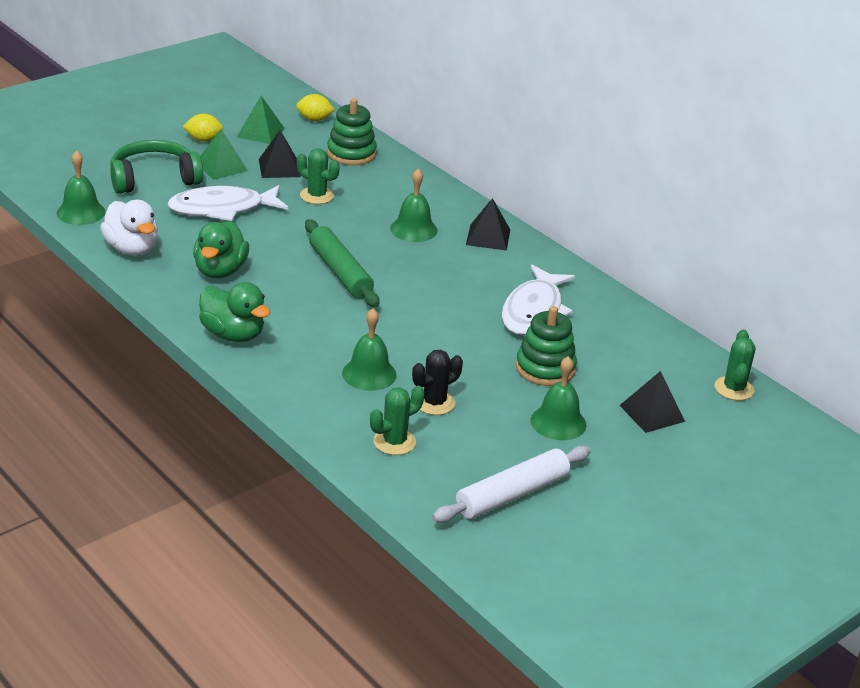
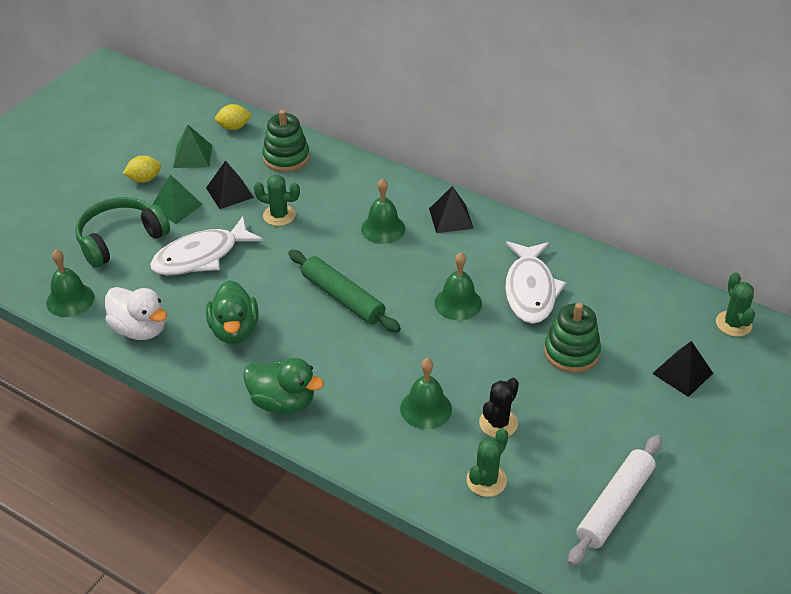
camera: 15 degrees left, 10 degrees up
(558, 422) = (612, 410): green bell -> green bell (458, 303)

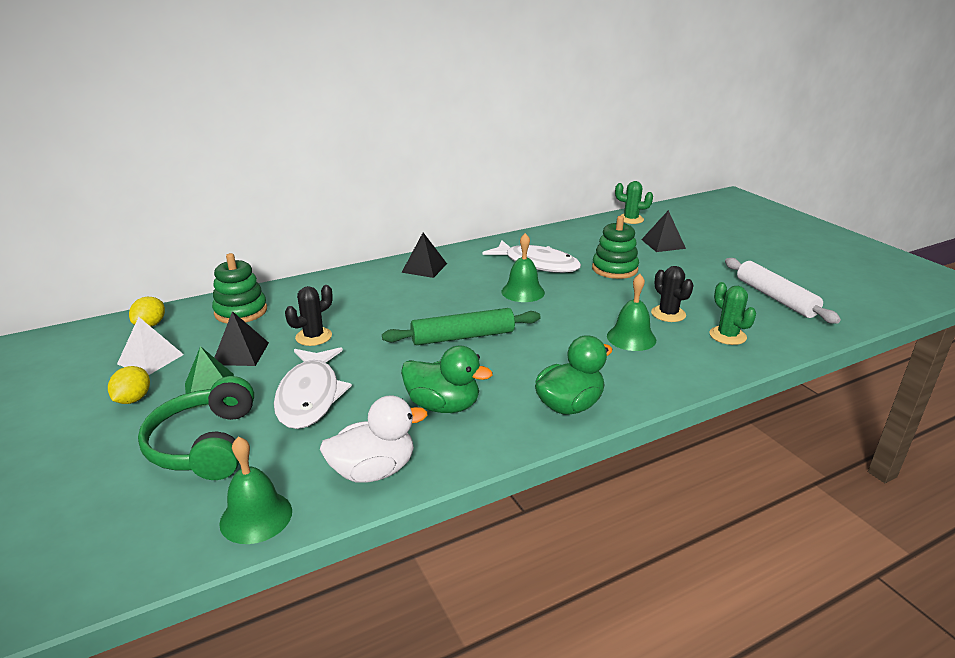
camera: 60 degrees left, 15 degrees down
(192, 156) = (150, 359): green pyramid -> white pyramid
(279, 215) = (313, 337): green cactus -> black cactus
(383, 228) = (399, 296): green bell -> none

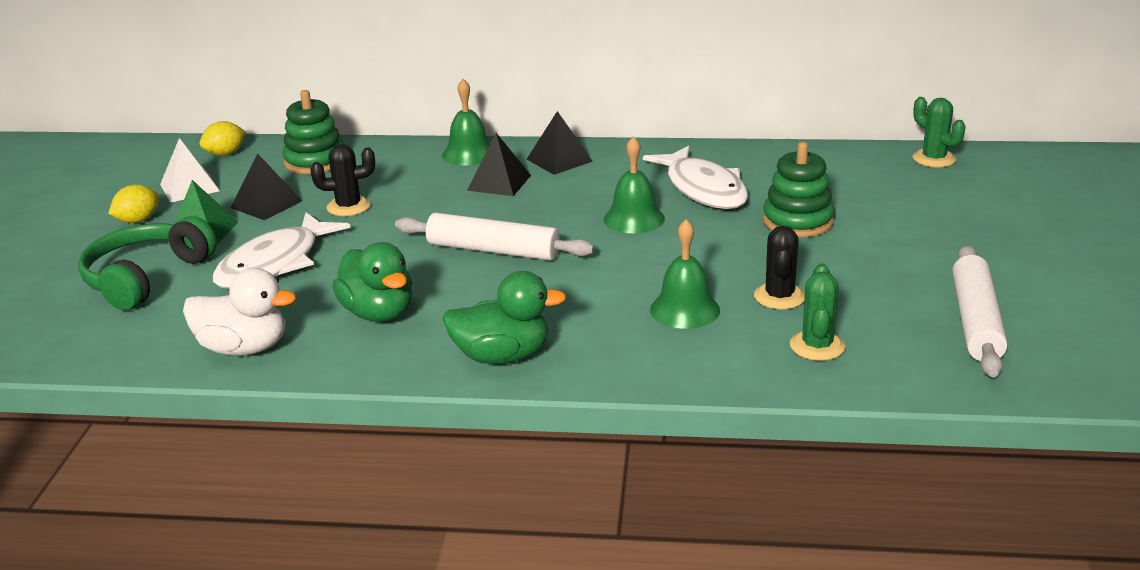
camera: 35 degrees right, 0 degrees up
(256, 517) = (115, 350): green bell -> green bell (469, 154)
(463, 337) = (493, 250): green rolling pin -> white rolling pin
(663, 244) = (926, 205): black pyramid -> black pyramid (499, 182)

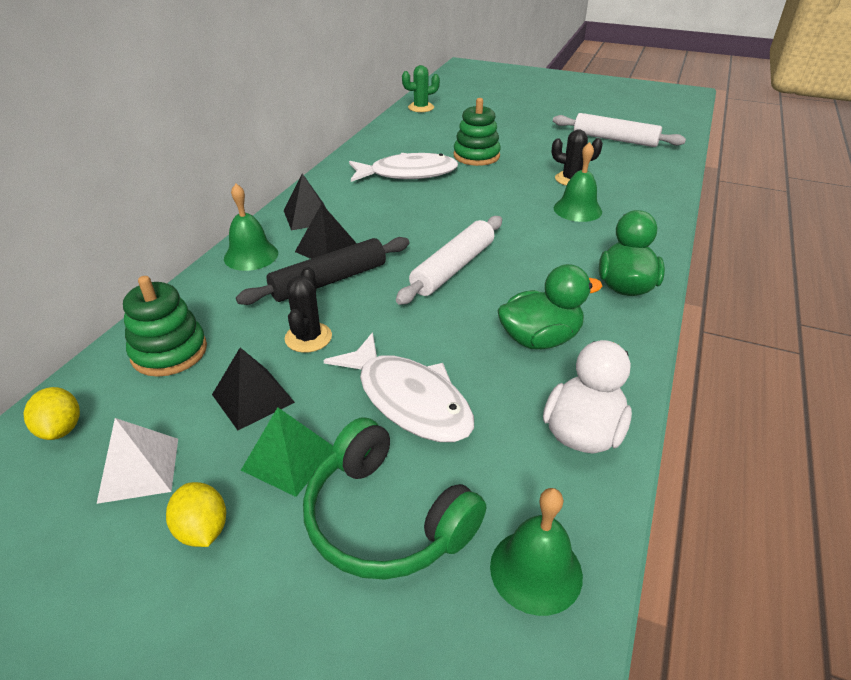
camera: 75 degrees left, 10 degrees up
(441, 196) = (329, 281): none -> black rolling pin
(634, 219) = (436, 204): green bell -> green bell (536, 570)
(817, 346) = (632, 180): green cactus -> none

